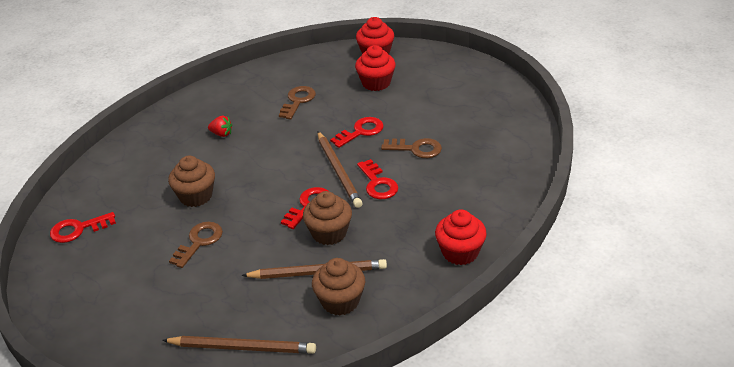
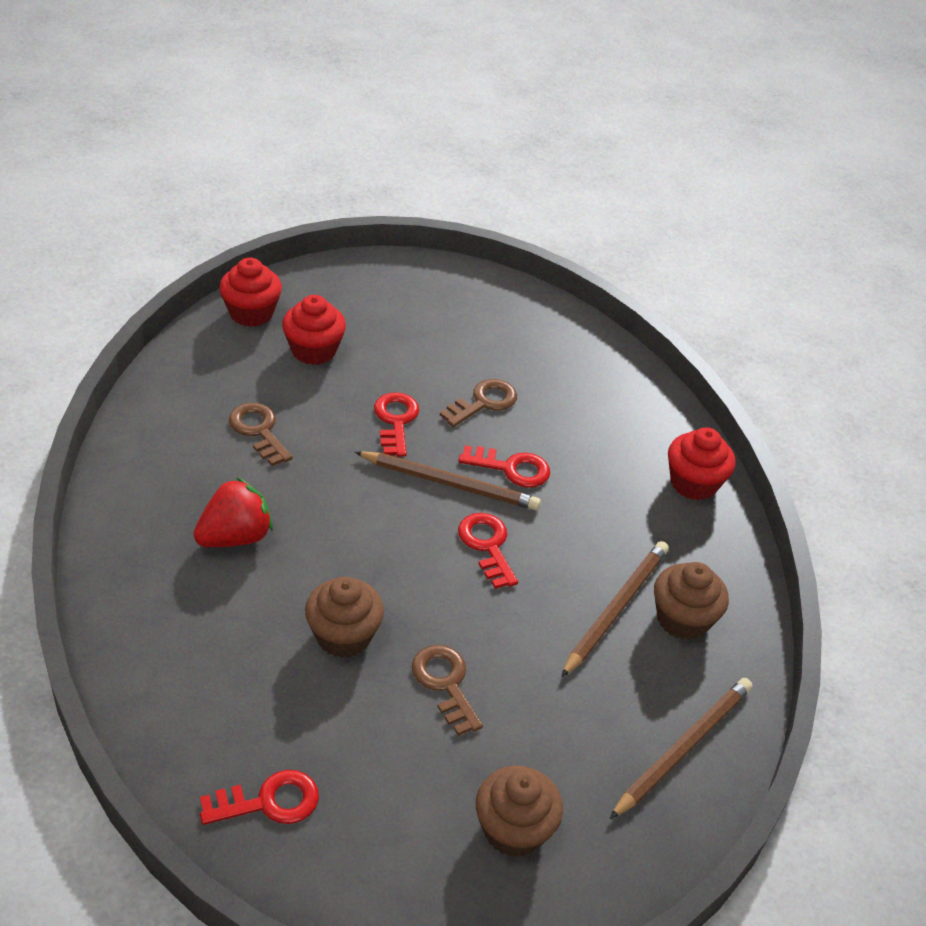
camera: 60 degrees left, 5 degrees up
(78, 229) = (269, 802): red key -> red key turned 120 degrees counterclockwise
(221, 134) = (235, 537): red strawberry -> red strawberry, size x1.82
(329, 233) = (556, 559): brown cupcake -> brown cupcake (513, 829)

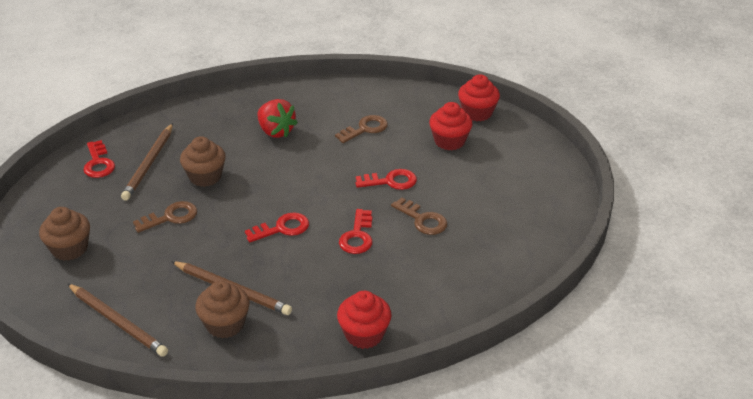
camera: 90 degrees right, 5 degrees down
(450, 484) = (336, 209): brown pencil -> brown pencil (149, 164)

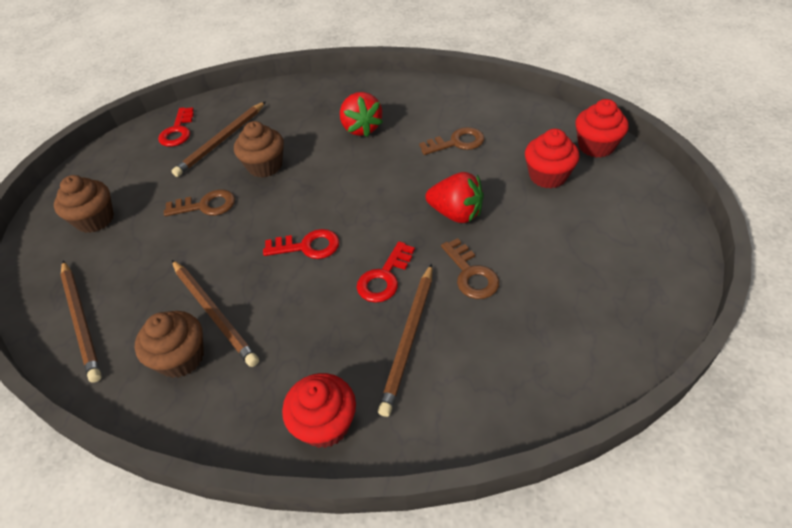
camera: 25 degrees right, 10 degrees up
(391, 181) = (456, 213): red key -> red strawberry
(397, 271) = (409, 339): none -> brown pencil

